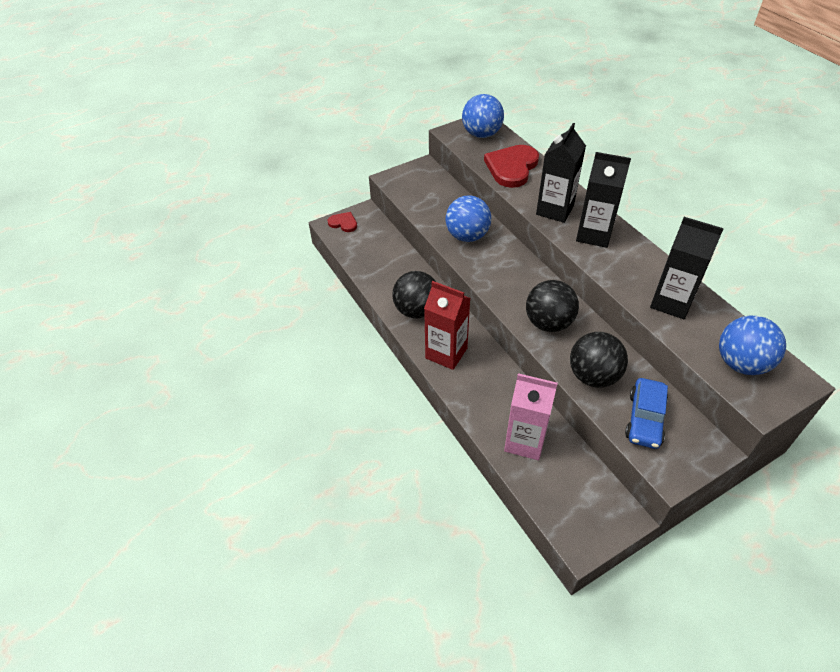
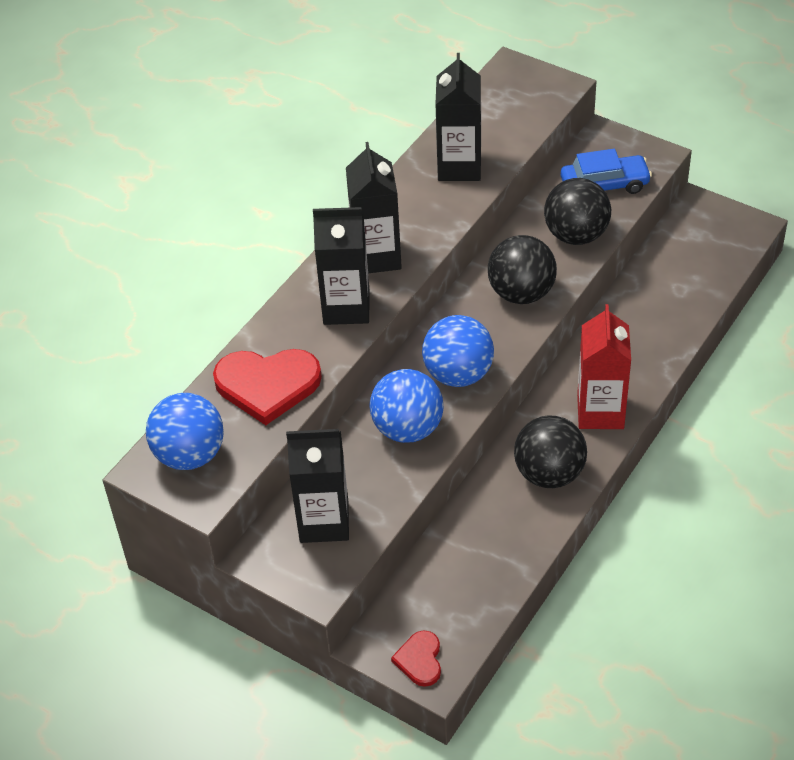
camera: 115 degrees left, 0 degrees up
(427, 190) = (324, 522): none -> black carton
(525, 441) = (671, 298): pink carton -> none
(741, 363) = (516, 104): blue ball -> blue ball (458, 374)

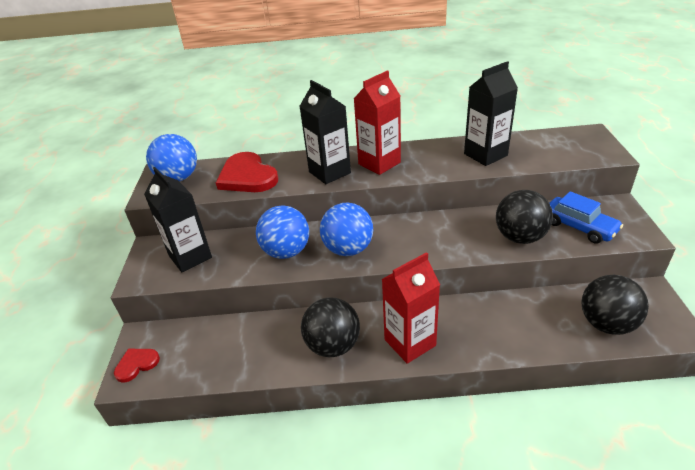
camera: 55 degrees right, 10 degrees down
(376, 256) = (379, 163): black carton -> red carton
(521, 293) = (442, 240): black ball -> black ball (606, 324)

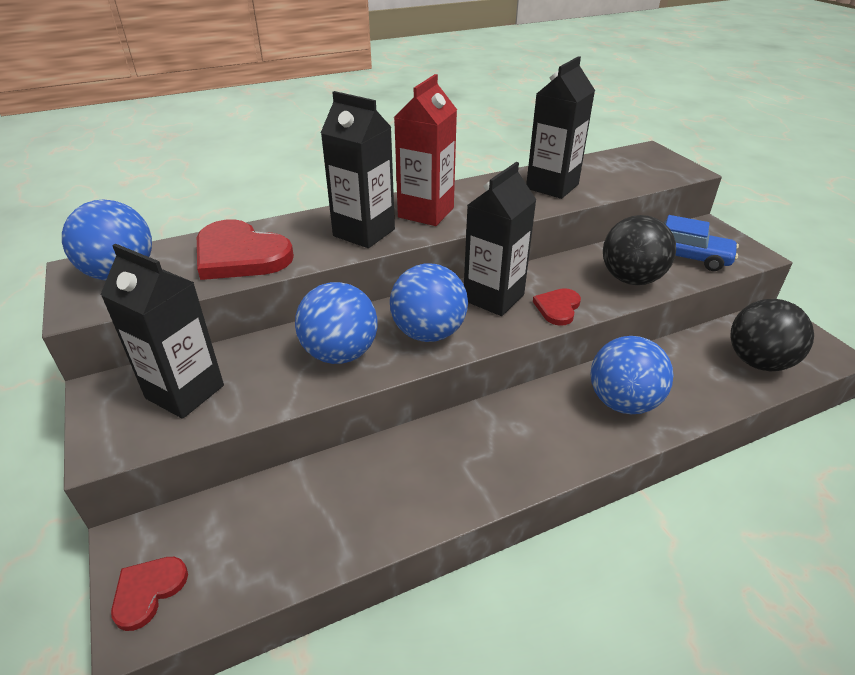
camera: 25 degrees left, 0 degrees up
(333, 345) = (457, 471): black ball -> none
(407, 232) = (493, 297): none -> black carton
(410, 342) = (557, 440): red carton -> none
(448, 249) = (557, 308): none -> red heart
(474, 328) = (623, 402): none -> blue ball

